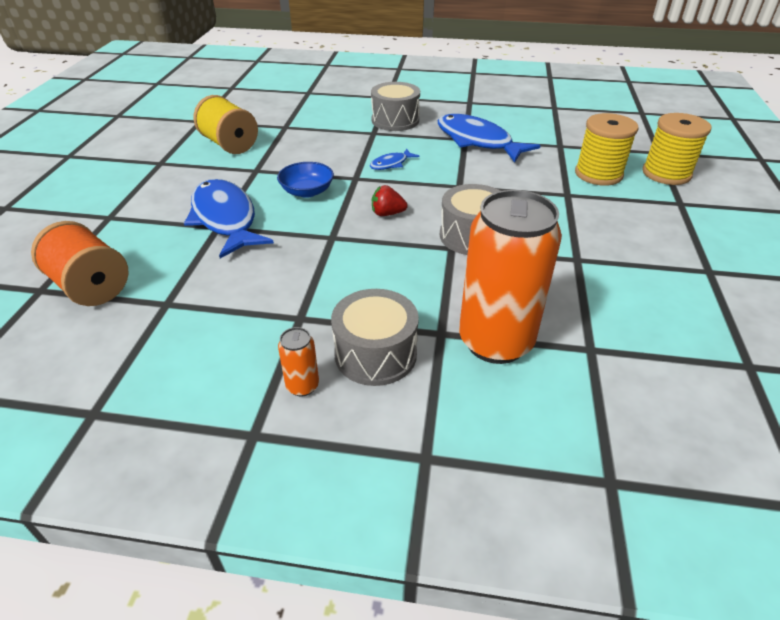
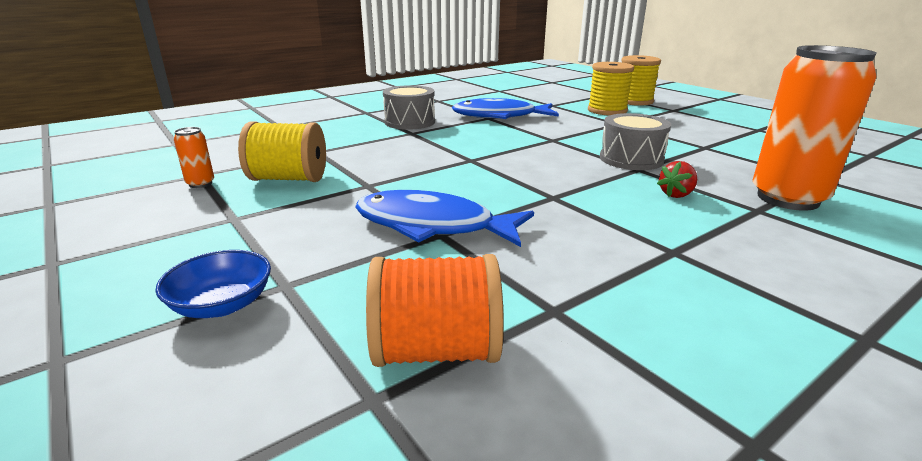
camera: 45 degrees left, 15 degrees down
(302, 386) = (794, 287): orange can -> orange can (200, 184)
(307, 191) = (455, 180): blue bowl -> blue bowl (222, 304)
(375, 354) = (767, 241): grey drum -> none
(387, 214) = (551, 169): red strawberry -> red strawberry (676, 194)
(391, 164) = (475, 144): blue fish -> none

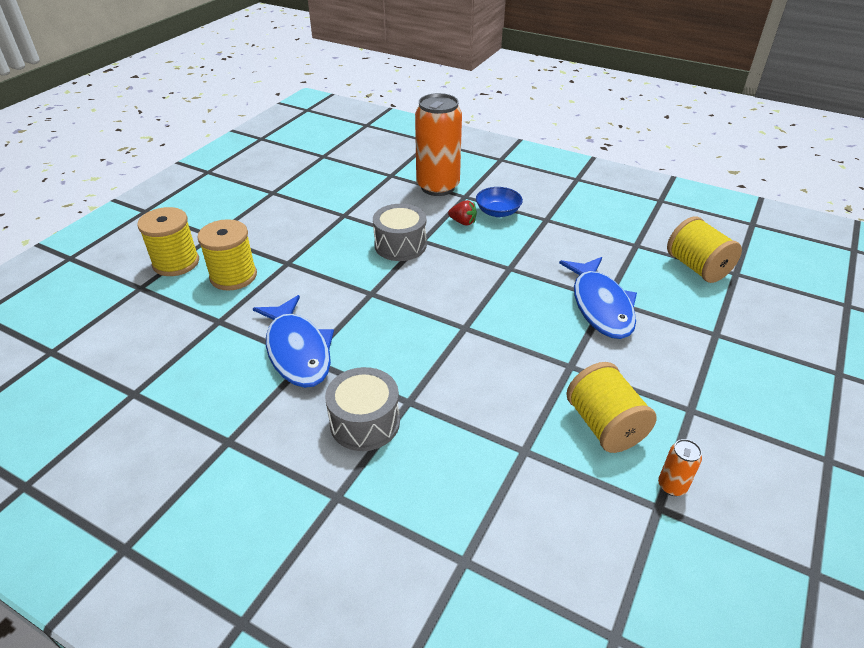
camera: 115 degrees left, 15 degrees up
(222, 304) = (753, 346): blue bowl -> blue bowl (498, 212)
(436, 350) = (697, 267): orange spool -> yellow spool

